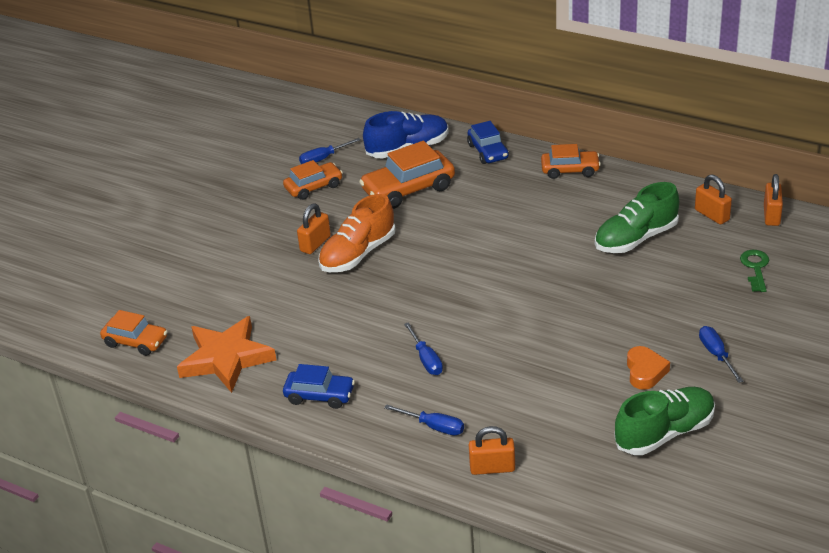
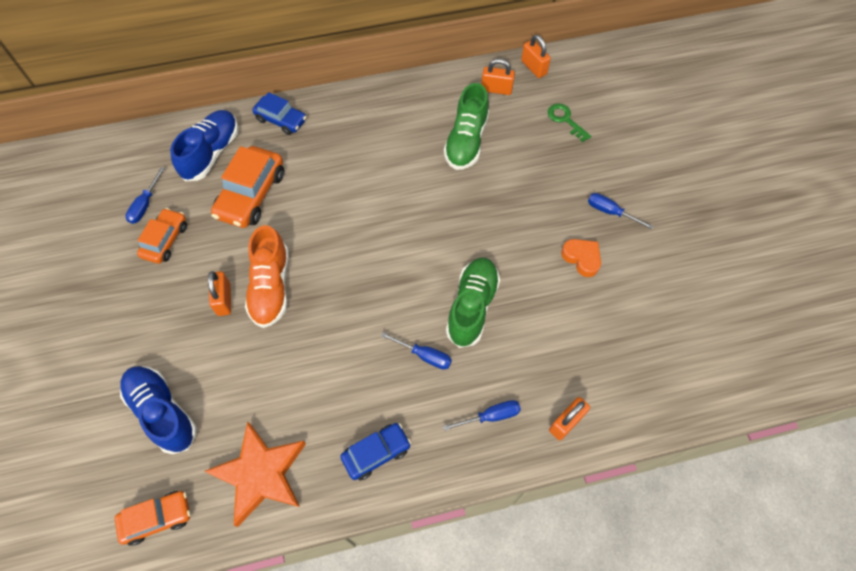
camera: 45 degrees left, 25 degrees up
(202, 286) = (162, 412): none -> blue shoe
(570, 170) = (361, 103): orange car -> none
(664, 433) = (642, 303): green shoe -> green shoe (472, 307)

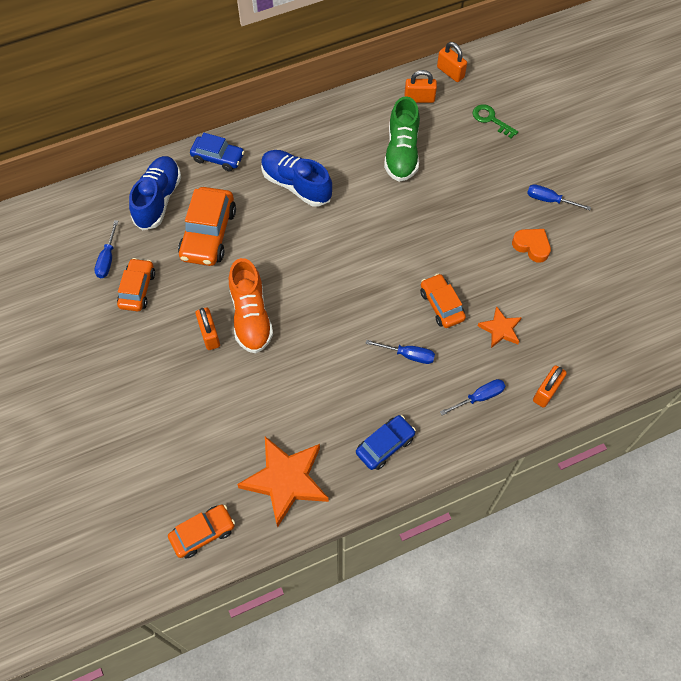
camera: 10 degrees left, 0 degrees up
(162, 412) = (181, 443): blue shoe -> blue shoe (296, 185)
(472, 307) = (441, 305): green shoe -> orange car
(529, 343) = (500, 329): none -> orange star

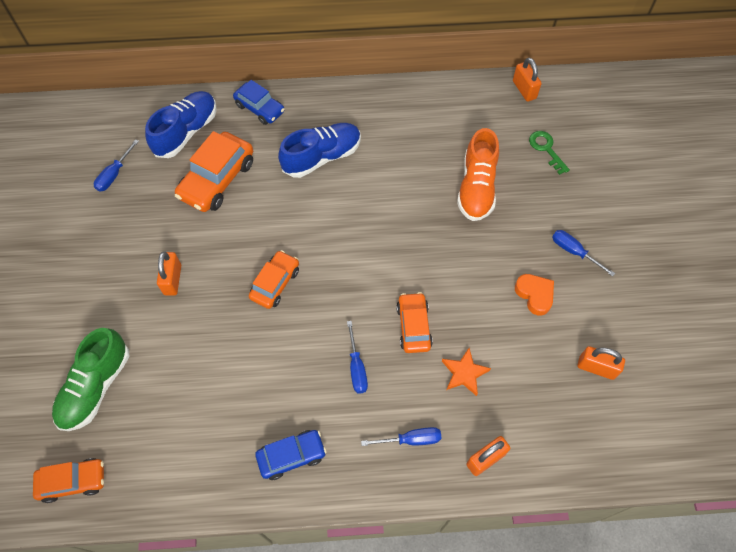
camera: 20 degrees right, 0 degrees up
(137, 289) = (127, 212): orange car -> orange car (275, 283)
(251, 316) = (220, 275): orange shoe -> orange shoe (476, 187)
(286, 480) = (177, 456): orange star -> none
(296, 185) = (322, 157): blue shoe -> blue shoe turned 90 degrees clockwise
(402, 153) = (440, 156): green shoe -> green shoe (95, 387)
(408, 355) = (357, 367): blue screwdriver -> blue screwdriver turned 45 degrees clockwise
(419, 99) = (481, 107): orange padlock -> orange padlock (596, 368)

